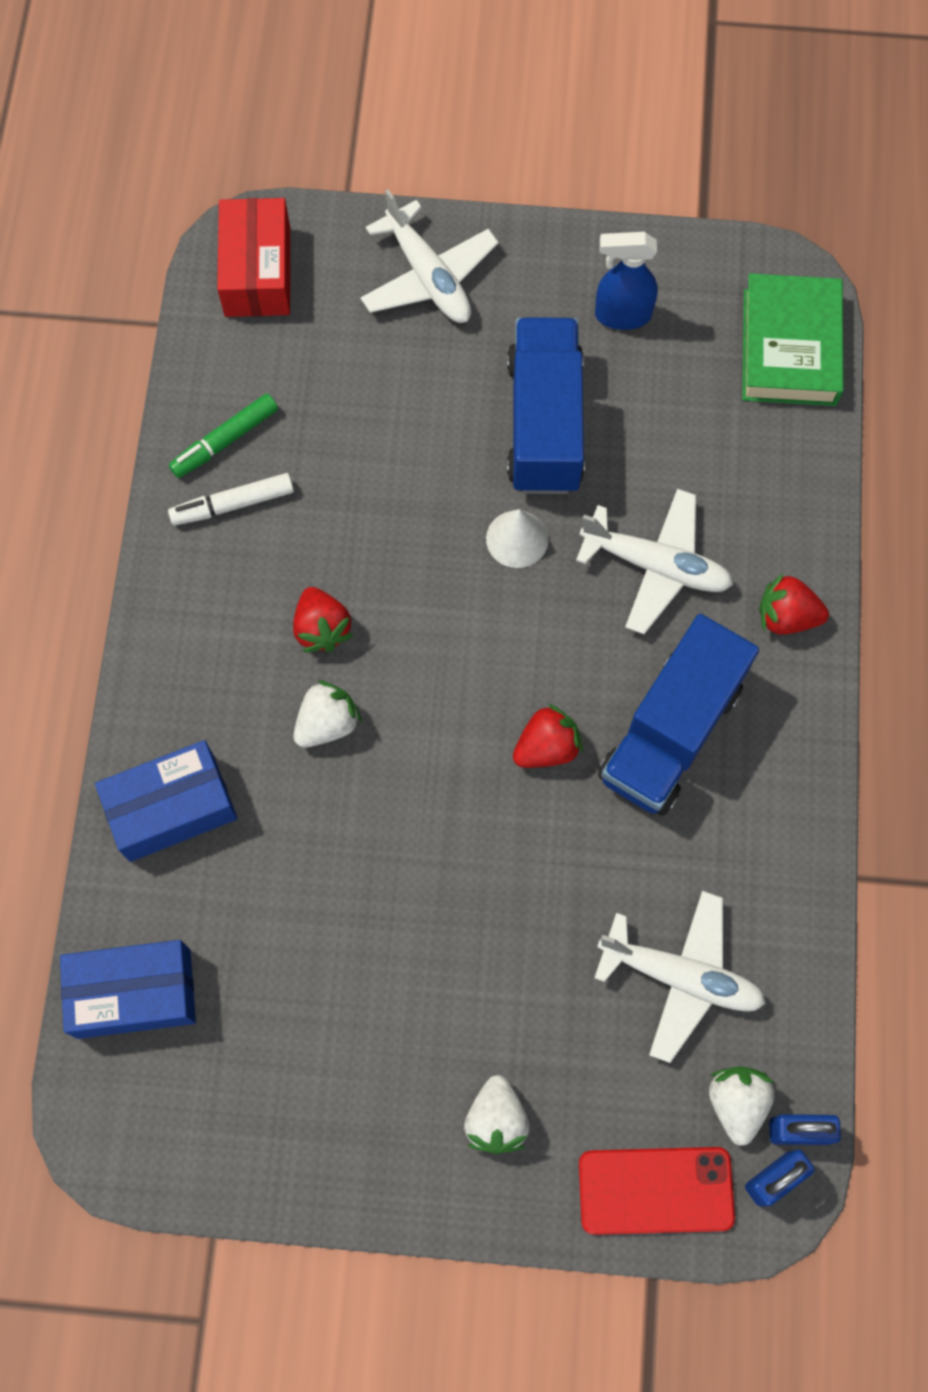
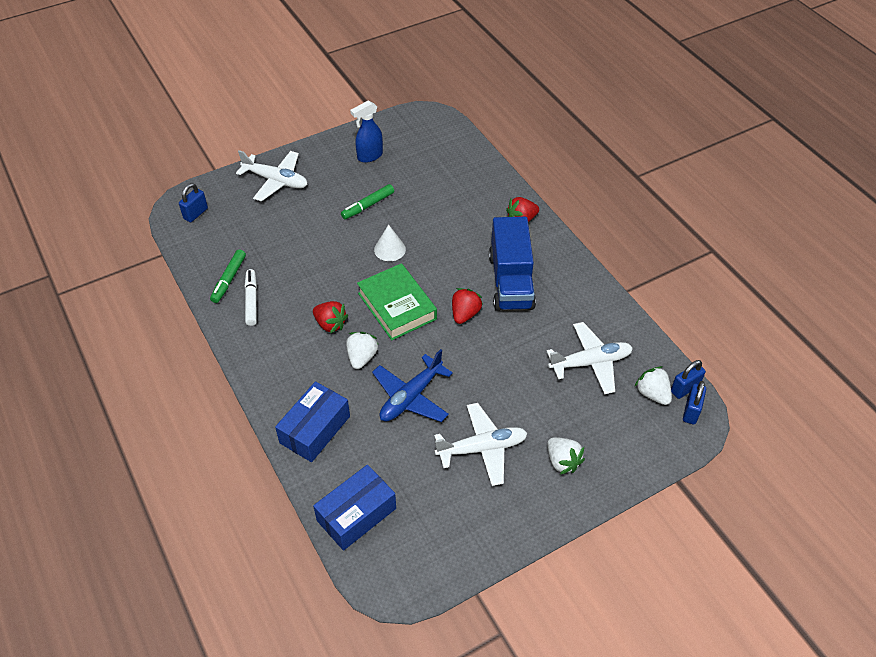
camera: 35 degrees left, 20 degrees down
(233, 504) = (251, 300): white marker -> white marker turned 135 degrees clockwise
(257, 271) = (196, 214): red box -> blue padlock
(351, 847) = (411, 397): none -> blue plane
(544, 424) = (368, 206): blue truck -> green marker
(655, 1190) = (650, 445): red phone -> none
(656, 566) = (455, 229): white plane -> white plane (482, 448)
(789, 347) = (445, 136): green book -> green book (397, 306)

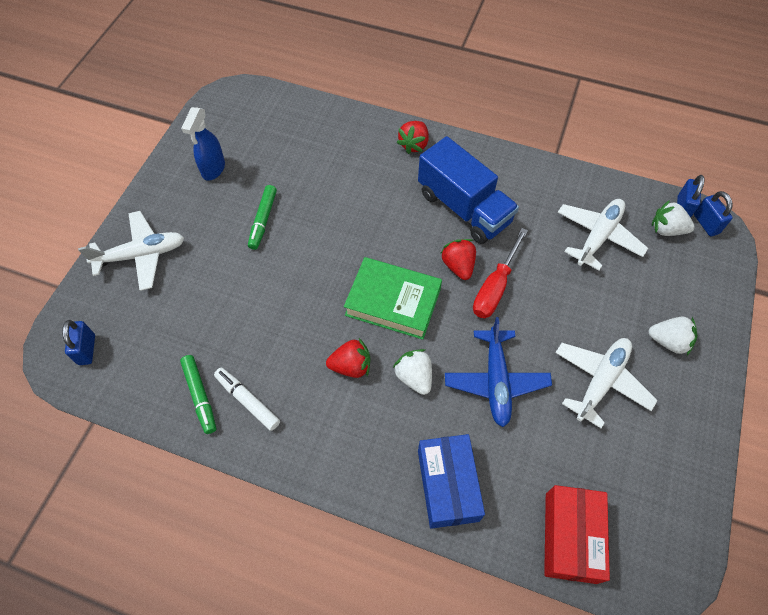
camera: 40 degrees left, 10 degrees up
(356, 514) = (570, 537): blue box -> red box
(389, 249) = (329, 250): white cone -> none
(475, 343) = (495, 287): none -> red screwdriver

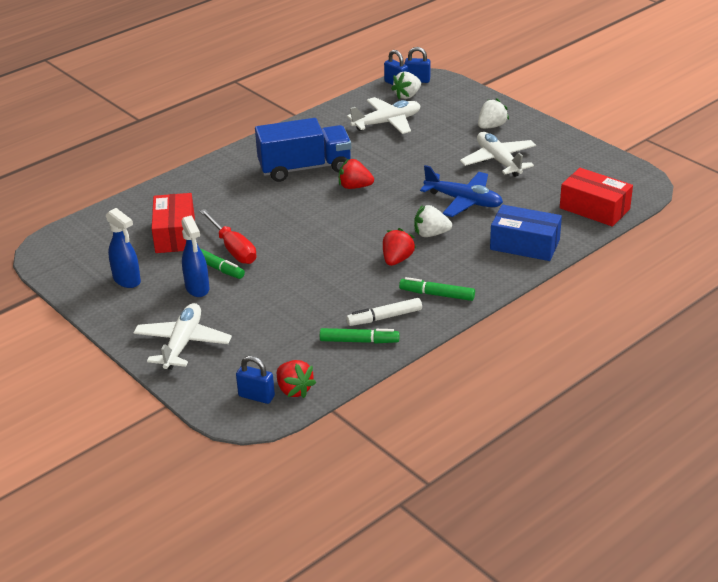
camera: 60 degrees left, 25 degrees down
(224, 224) = (197, 288): none -> blue spray bottle
(296, 166) = (175, 234): none -> red box
(308, 433) = (437, 294): none -> green marker
(393, 302) = (358, 225): green book -> none
(414, 145) = (218, 171): red strawberry -> red strawberry (294, 390)
(495, 287) = (388, 177): red screwdriver -> red screwdriver (233, 249)
(598, 237) = (387, 123): white plane -> white plane turned 90 degrees clockwise

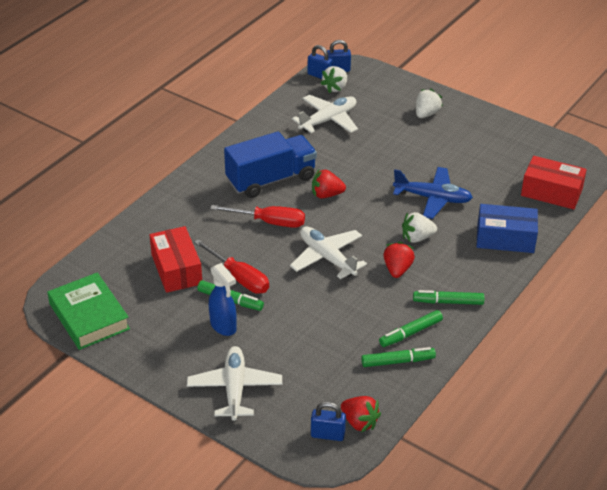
camera: 15 degrees left, 5 degrees up
(72, 264) = (89, 316): none -> green book
(127, 280) = (151, 327): blue spray bottle -> none
(286, 204) = (269, 222): none -> red screwdriver
(384, 317) = (410, 333): white marker -> green marker
(498, 161) = (447, 151): white plane -> white plane (327, 258)

